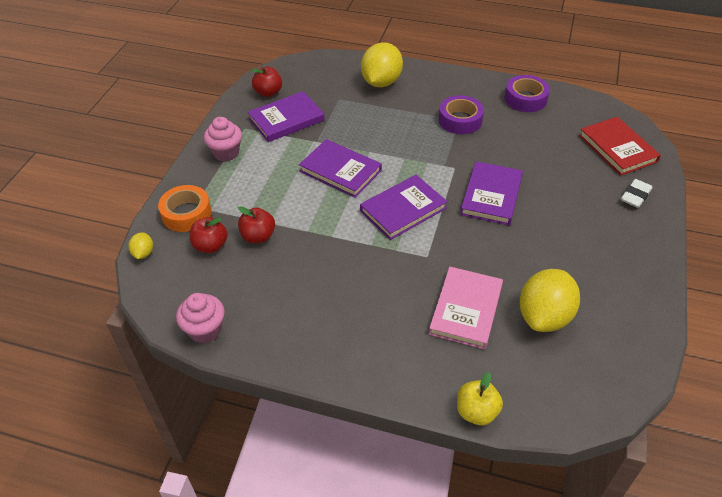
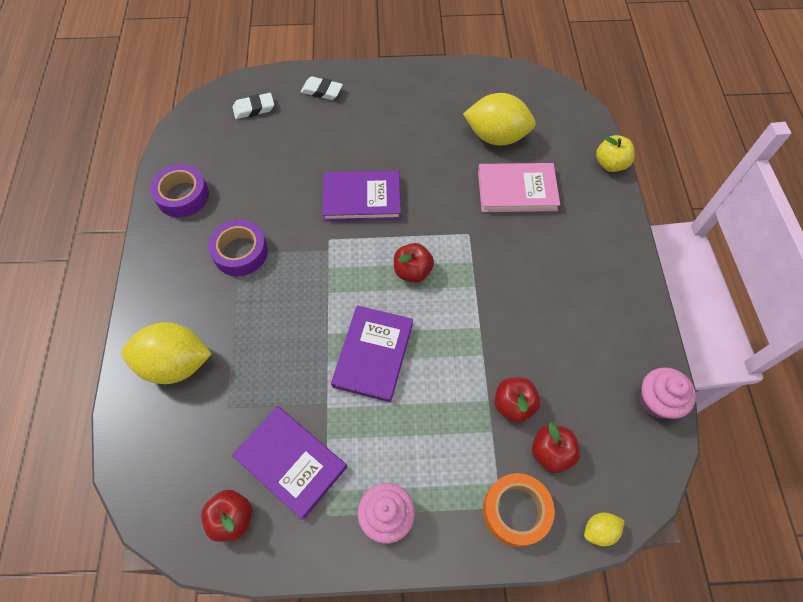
camera: 110 degrees left, 15 degrees up
(403, 209) = (412, 271): purple book -> red apple
(617, 148) = (254, 108): red book -> white eraser

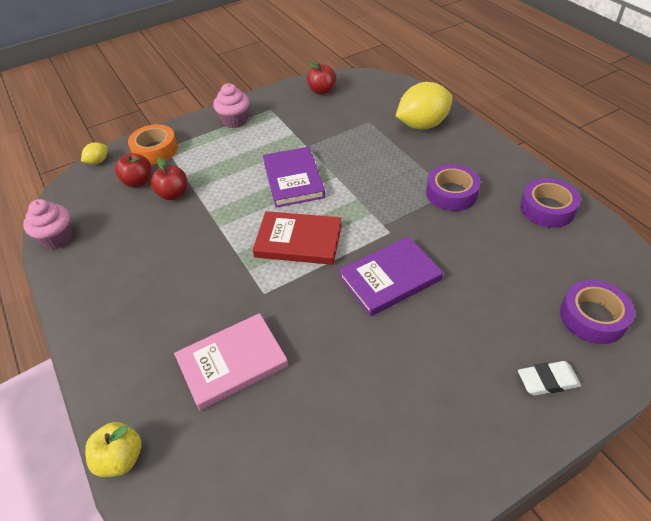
camera: 155 degrees right, 15 degrees down
(254, 108) = (592, 317): white eraser -> purple tape
(291, 462) = (308, 118): purple book -> none
(412, 271) = (298, 241): red apple -> red book
(496, 136) = (287, 426): yellow lemon -> none

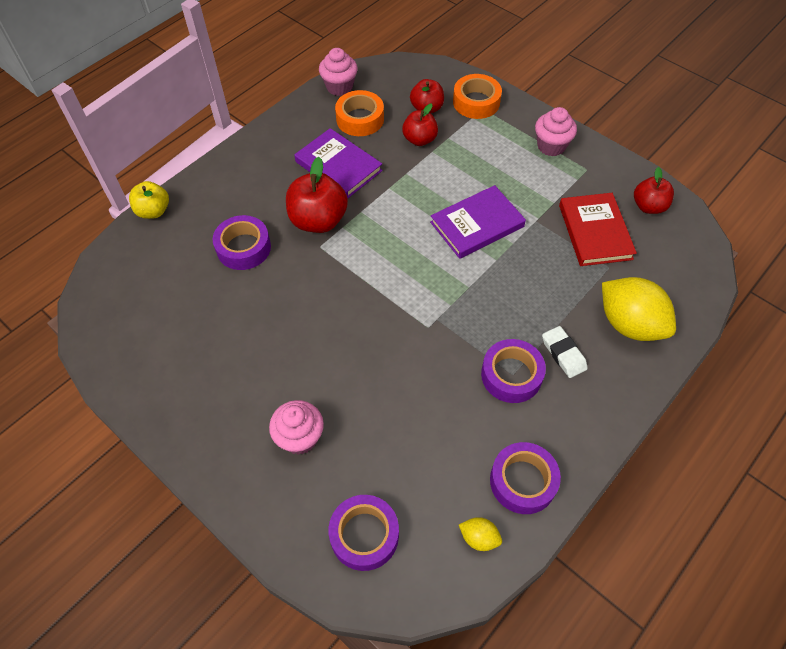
camera: 70 degrees right, 10 degrees up
(98, 161) = (442, 69): yellow lemon -> yellow lemon (479, 538)
(115, 231) = (360, 119): none -> orange tape
(229, 288) = (318, 220): none -> red apple
(232, 363) = (243, 248): pink book -> purple tape
(298, 241) = (391, 253): red book -> red book (595, 232)
(390, 278) = (365, 340): purple book -> purple book (338, 166)
(488, 349) = (300, 437): none -> pink cupcake
(547, 381) = (275, 493): white eraser -> white eraser (563, 354)

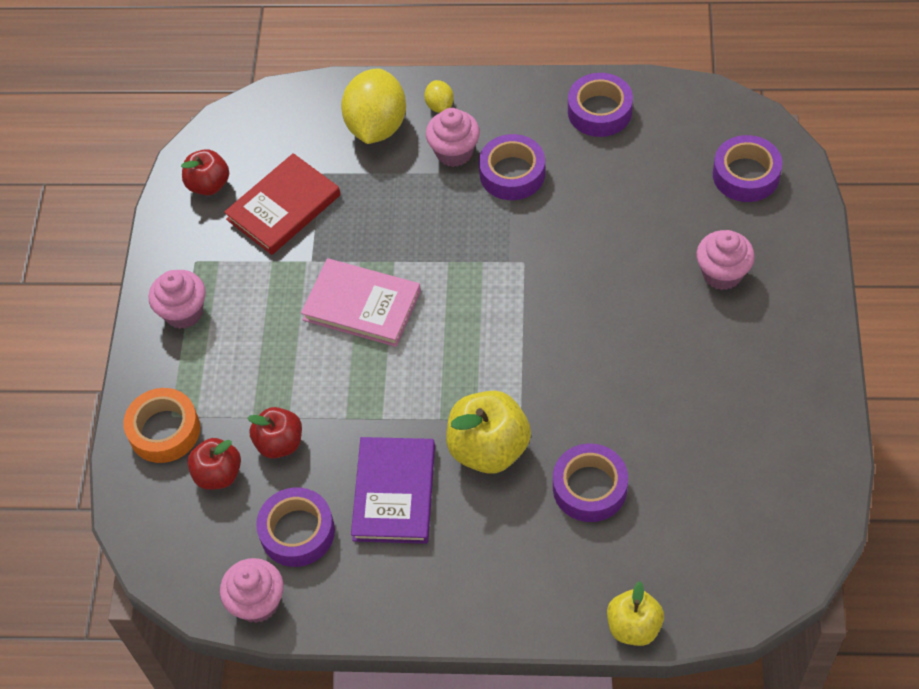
camera: 125 degrees left, 0 degrees up
(318, 220) = (488, 448): red apple -> yellow apple
(360, 119) = (297, 532): orange tape -> purple tape
(477, 224) = (362, 305): purple book -> pink book
(479, 538) = (671, 110): yellow lemon -> yellow lemon (439, 106)
(563, 354) = (454, 152): white eraser -> pink cupcake

